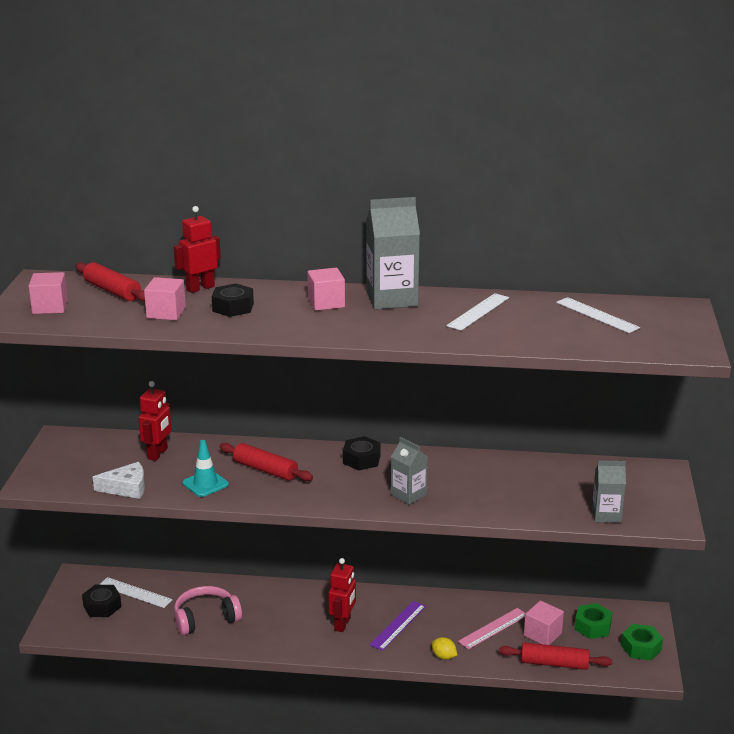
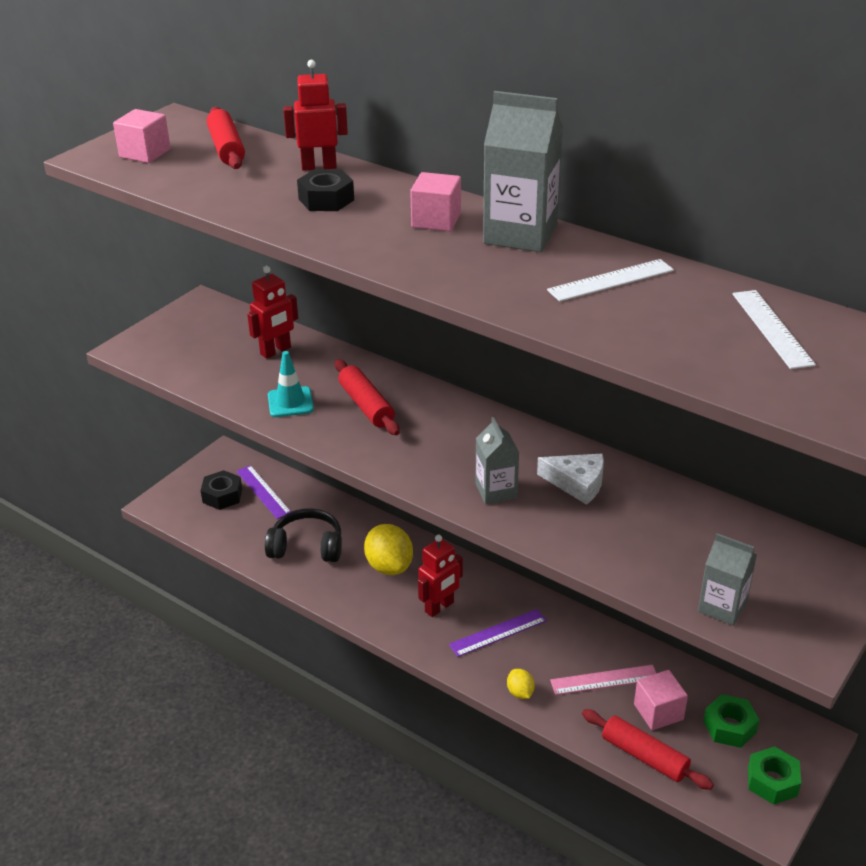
camera: 30 degrees right, 10 degrees up
(126, 488) = (210, 381): white cheese -> white cheese (577, 483)
(135, 592) = (263, 491): white ruler -> purple ruler
(166, 313) = (248, 189): pink cube -> none
(205, 619) = (307, 547): pink headphones -> black headphones
(282, 610) = (389, 566): none -> yellow lemon
(361, 459) = (482, 426): black nut -> none

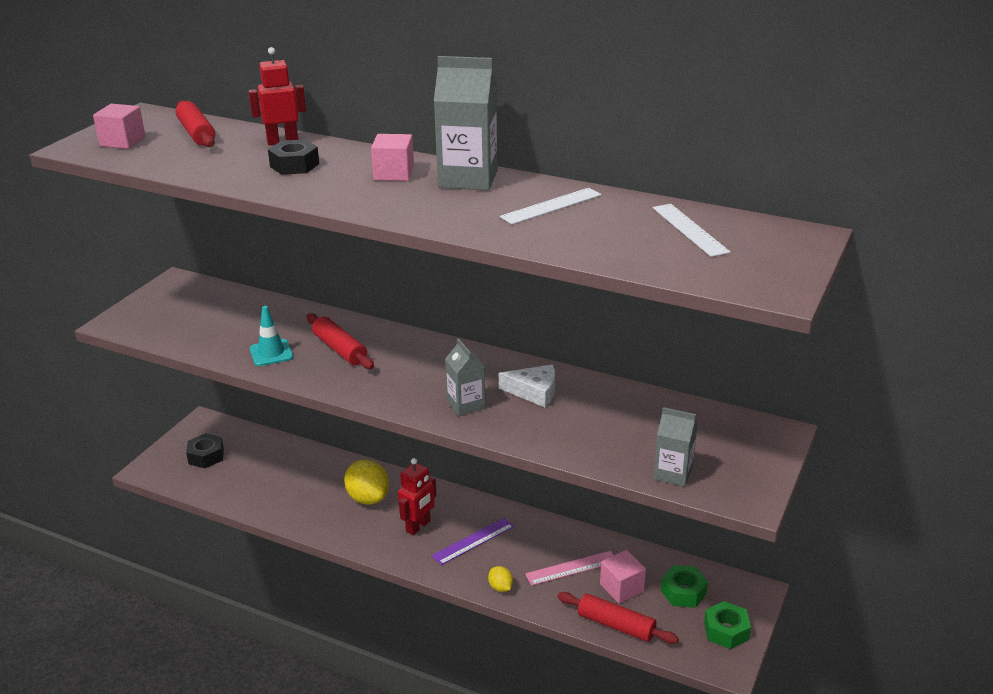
camera: 10 degrees left, 5 degrees down
(263, 491) = (244, 449): purple ruler -> none
(276, 351) = (250, 313): red robot -> none
(307, 547) = (291, 490): black headphones -> none

